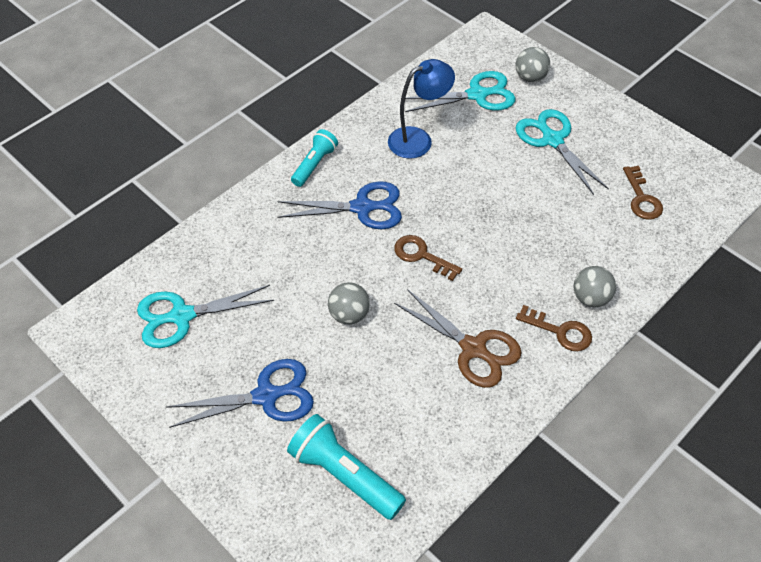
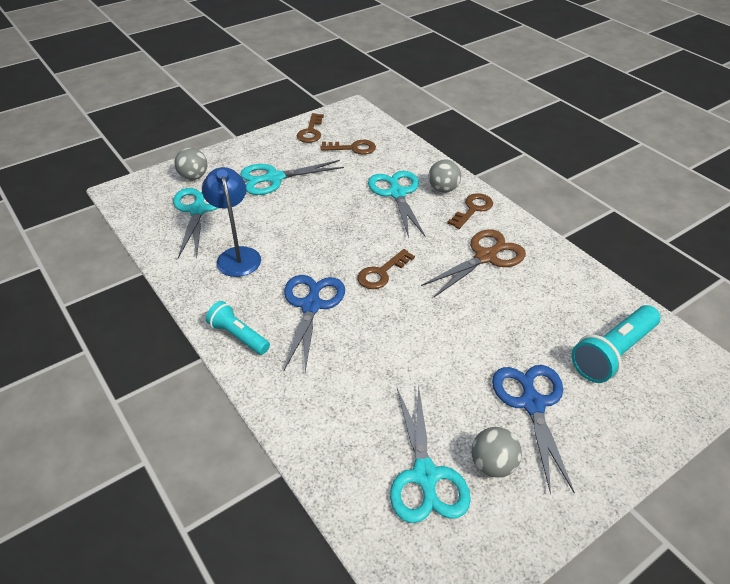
camera: 80 degrees left, 10 degrees down
(349, 315) = (441, 330): grey ball -> grey ball (493, 465)
(564, 253) = (397, 193): none -> turquoise scissors
(660, 153) = (311, 131): none -> brown key

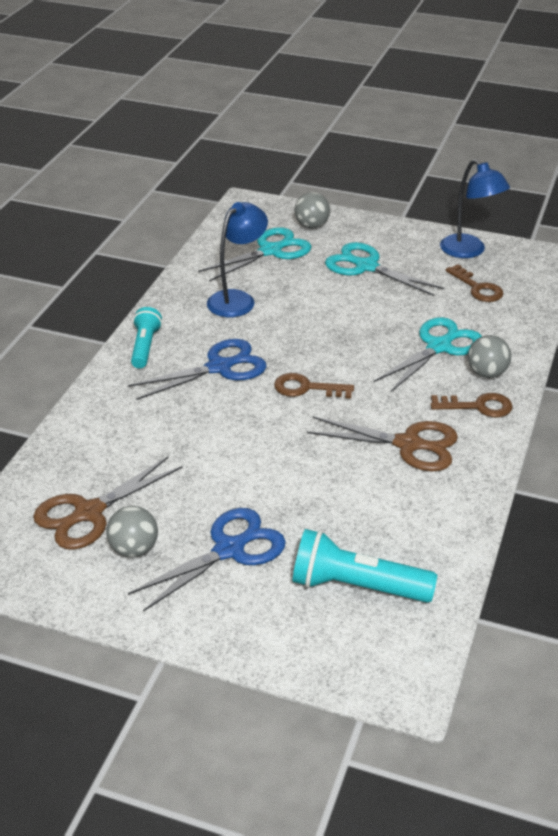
camera: 55 degrees right, 5 degrees down
(311, 131) = (469, 251): brown key -> blue lamp
(425, 475) = (89, 513): turquoise scissors -> brown scissors

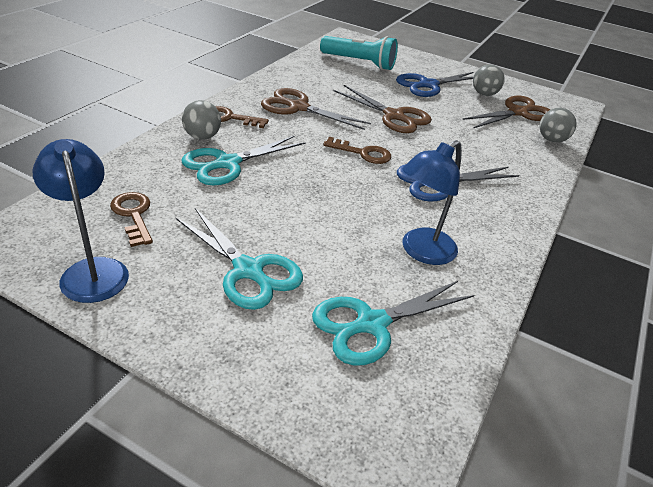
camera: 175 degrees left, 0 degrees up
(145, 347) = (514, 214): turquoise flashlight -> none
(278, 459) = (393, 116): none -> brown scissors
(311, 226) = (295, 370): grey ball -> grey ball (551, 140)

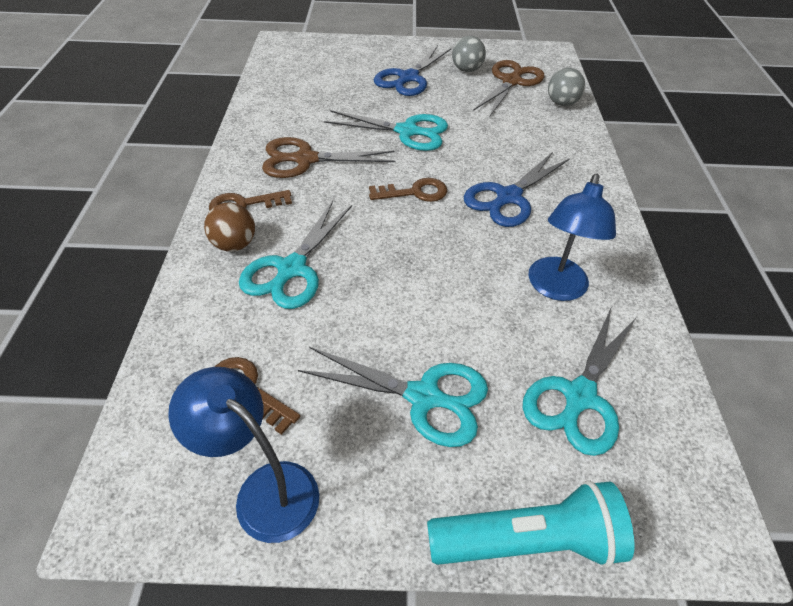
camera: 25 degrees left, 10 degrees up
(202, 137) = (234, 244): grey ball -> brown ball
(359, 63) = (320, 73): turquoise flashlight -> turquoise flashlight (528, 541)
(393, 116) = (407, 131): brown scissors -> turquoise scissors

